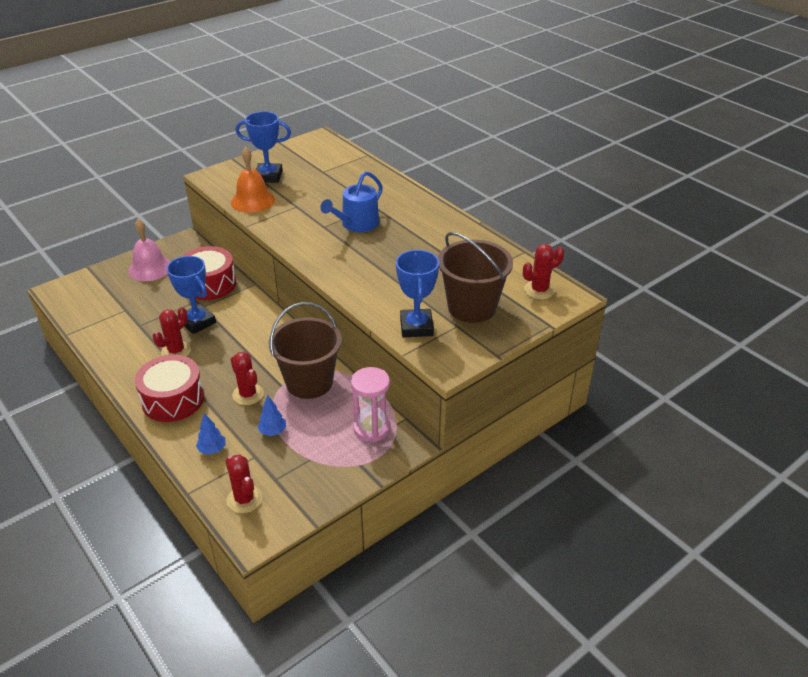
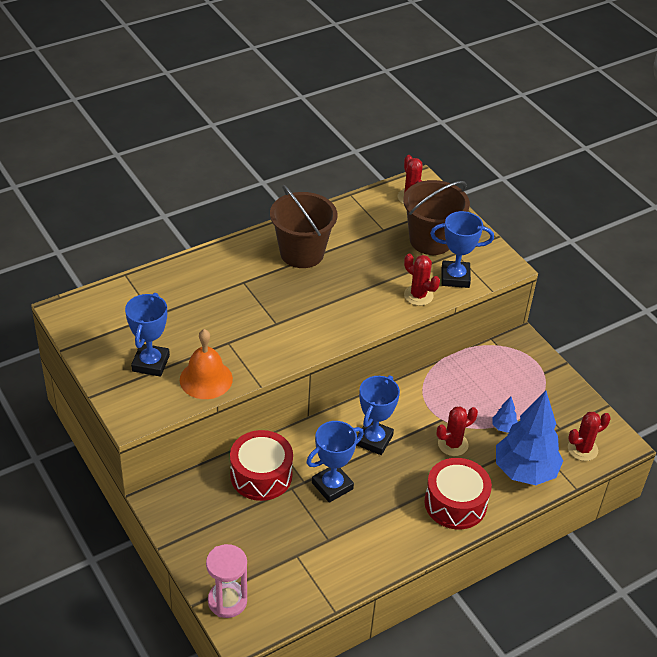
camera: 85 degrees left, 5 degrees up
(150, 268) = (214, 535): pink bell -> none
(176, 351) = (379, 503): red cactus -> red cactus (418, 295)
(212, 450) = (525, 471): blue tree -> blue tree, size x2.47
(251, 342) = (374, 440): none -> blue trophy
(309, 382) = (439, 398): brown bucket -> brown bucket (302, 253)
(357, 224) = (277, 298): blue watering can -> none
(372, 428) = (502, 361): pink hourglass -> pink hourglass (227, 601)

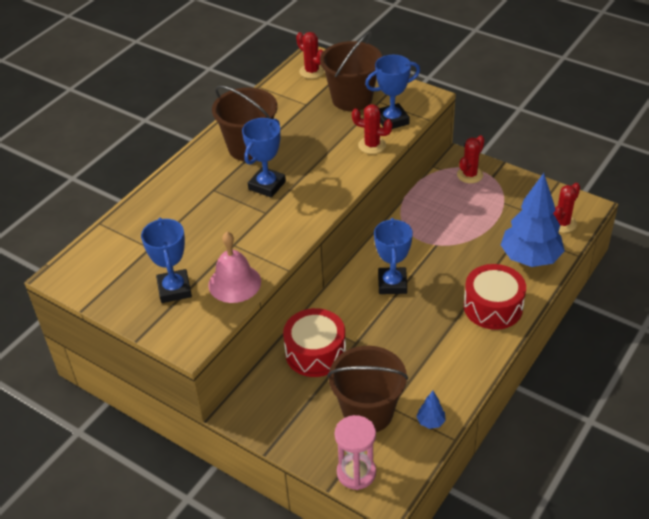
camera: 20 degrees left, 0 degrees up
(206, 379) = (234, 283): orange bell -> pink bell
(273, 551) = (368, 412): none -> brown bucket
(332, 486) = (382, 336): blue trophy -> blue trophy (267, 185)
(453, 444) = (459, 261): red cactus -> red cactus (470, 175)
(503, 427) = (490, 231): blue tree -> blue tree (430, 422)

